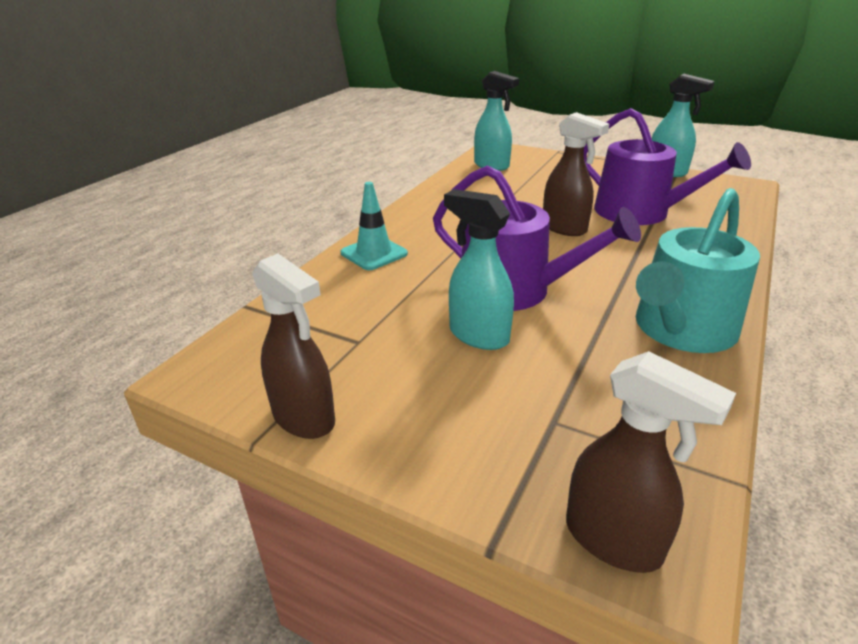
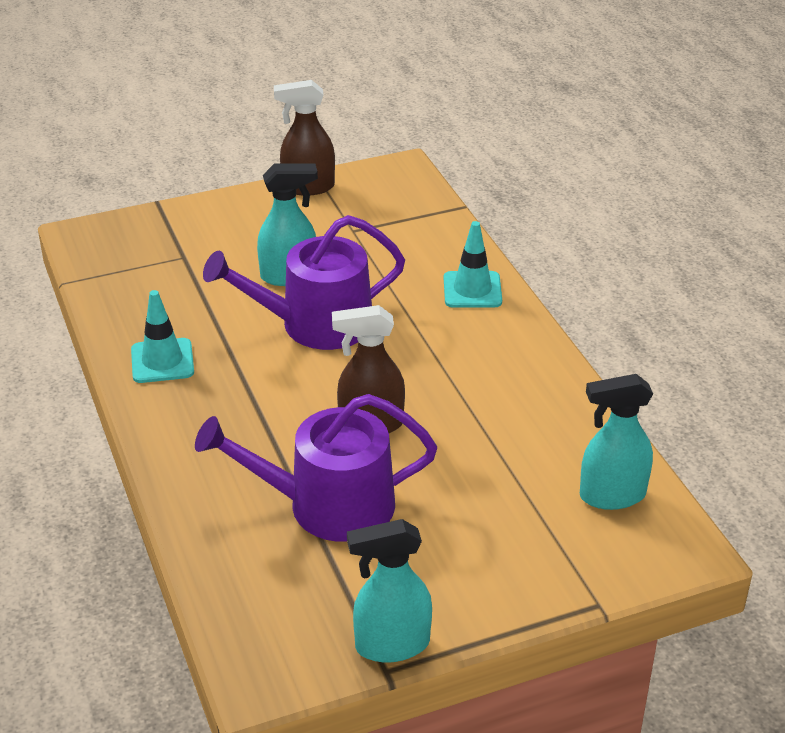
camera: 130 degrees right, 5 degrees up
(613, 540) = (108, 229): brown spray bottle -> none
(680, 330) = (162, 361): turquoise watering can -> turquoise traffic cone

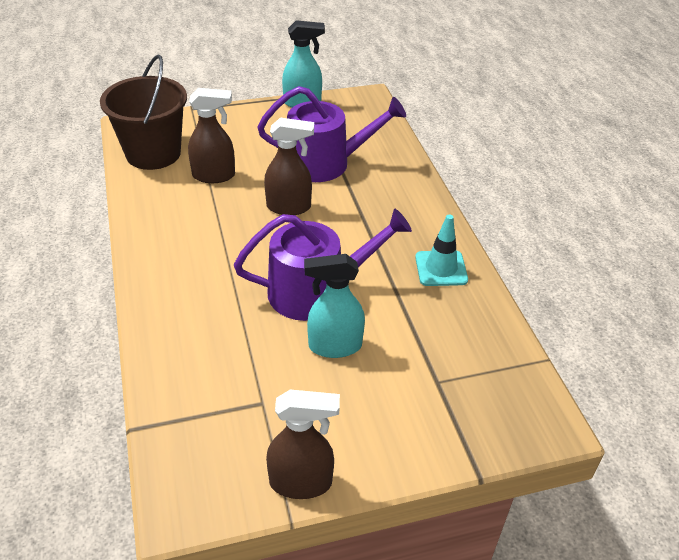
camera: 175 degrees left, 5 degrees up
(472, 290) = (171, 313): turquoise traffic cone -> none
(497, 464) = (214, 176): none -> brown spray bottle
(611, 495) = (153, 153): turquoise spray bottle -> brown bucket

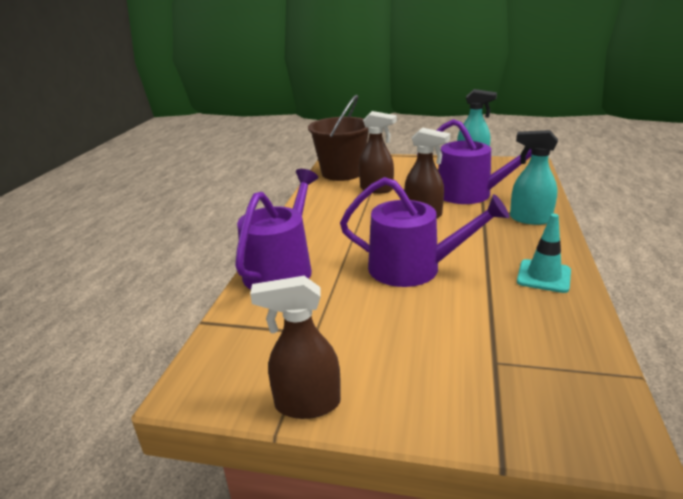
camera: 30 degrees right, 15 degrees down
(174, 329) = (282, 268): none -> purple watering can
(301, 482) = (307, 404): brown spray bottle -> brown spray bottle turned 150 degrees clockwise
(334, 346) = (405, 308): turquoise spray bottle -> turquoise spray bottle (529, 219)

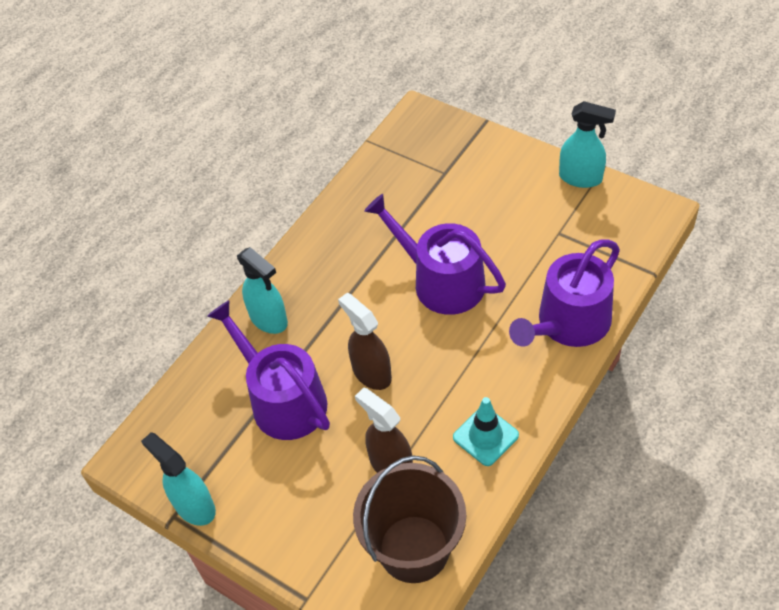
camera: 155 degrees left, 25 degrees up
(307, 404) = (581, 178): brown spray bottle -> turquoise spray bottle
(543, 276) = (339, 235): turquoise traffic cone -> turquoise traffic cone (485, 436)

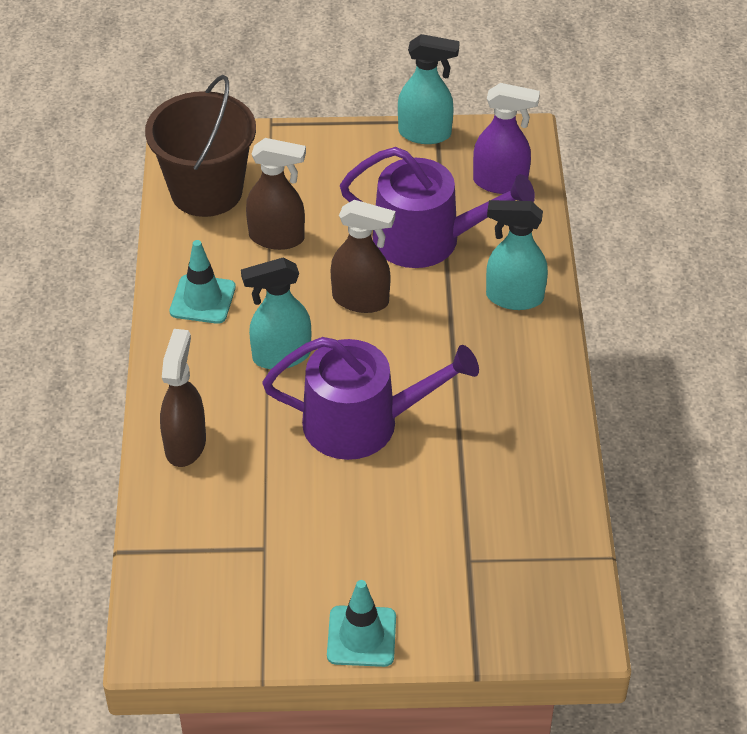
camera: 140 degrees right, 5 degrees down
(186, 421) = (500, 183): none -> purple spray bottle
(535, 162) = (361, 636): none -> turquoise traffic cone
(568, 323) = (185, 444): purple watering can -> brown spray bottle
(581, 178) = (283, 641): turquoise spray bottle -> turquoise spray bottle (281, 356)

